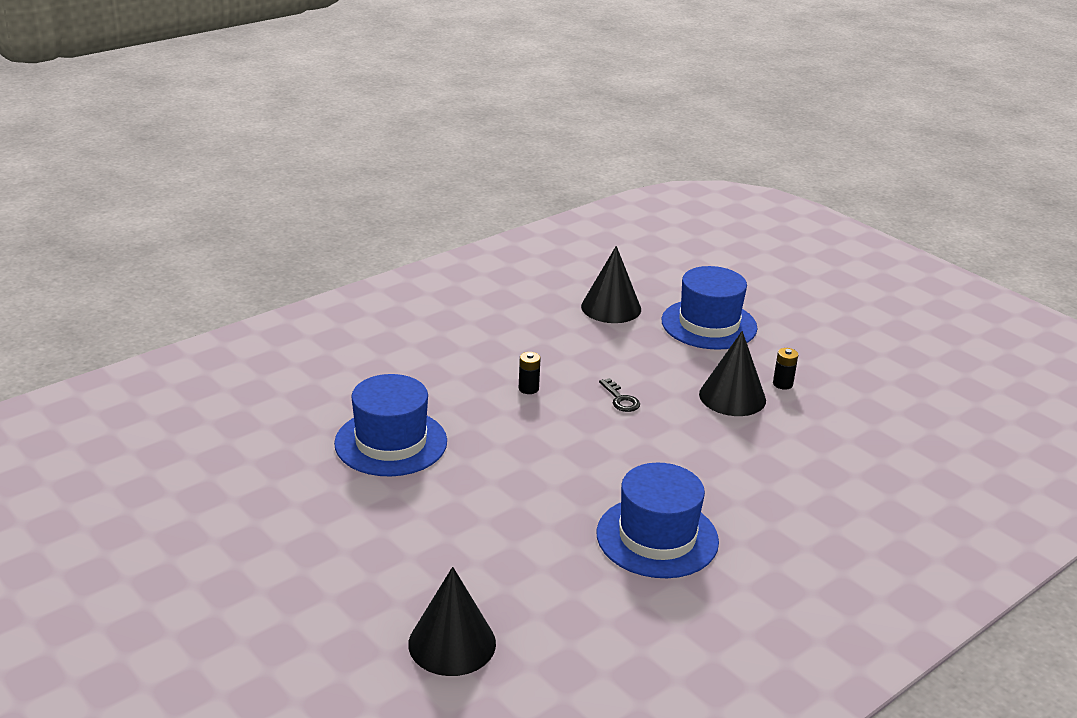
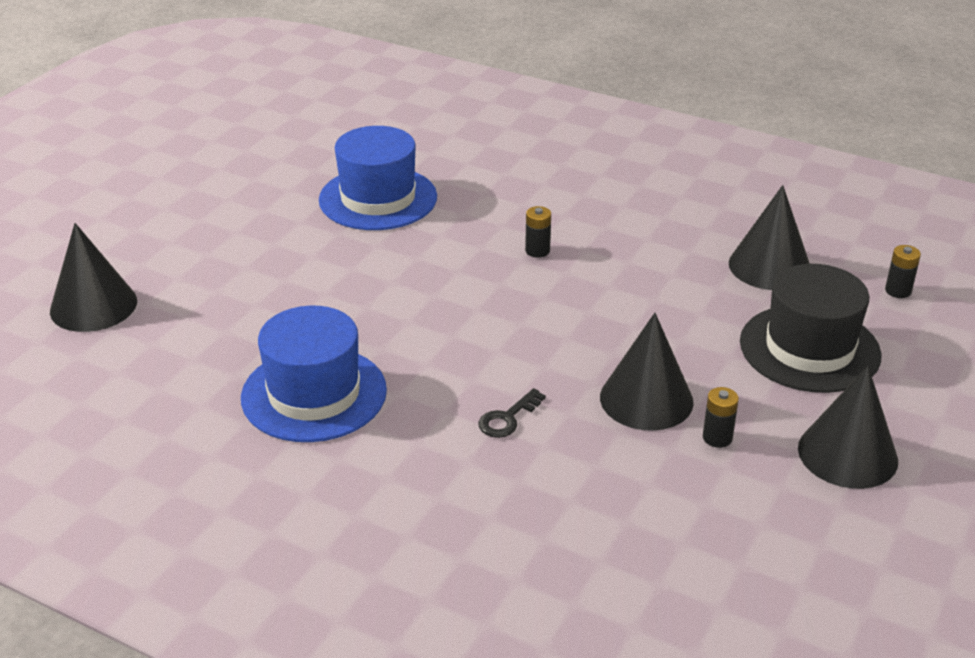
camera: 70 degrees right, 5 degrees up
(620, 399) = (568, 315): black key -> black key (507, 418)
(665, 276) = (898, 291): none -> black battery
(709, 324) = (809, 348): blue hat -> black hat
(815, 347) = (847, 454): none -> black cone

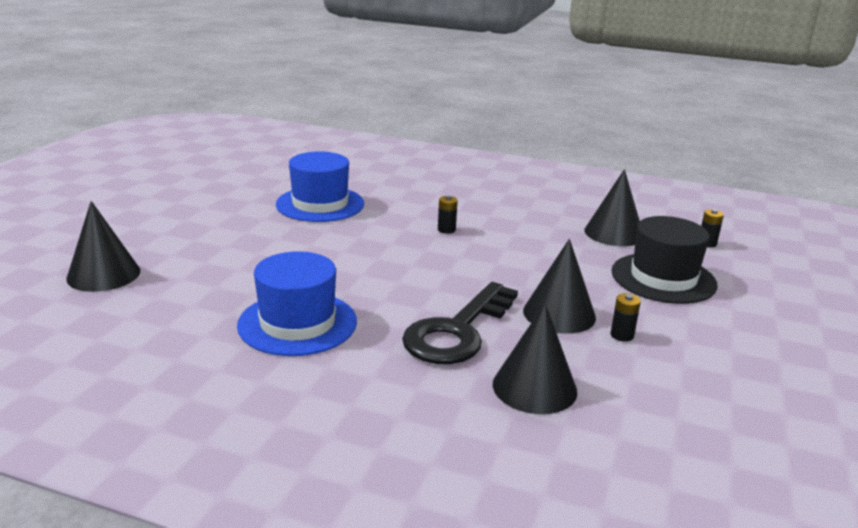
camera: 10 degrees left, 10 degrees down
(507, 418) = (457, 331): black key -> black key, size x2.49
(847, 454) = (721, 340): black cone -> black cone (534, 387)

